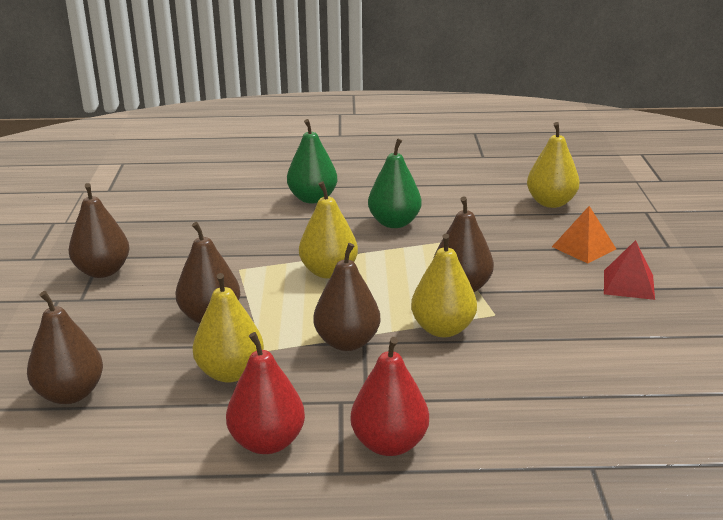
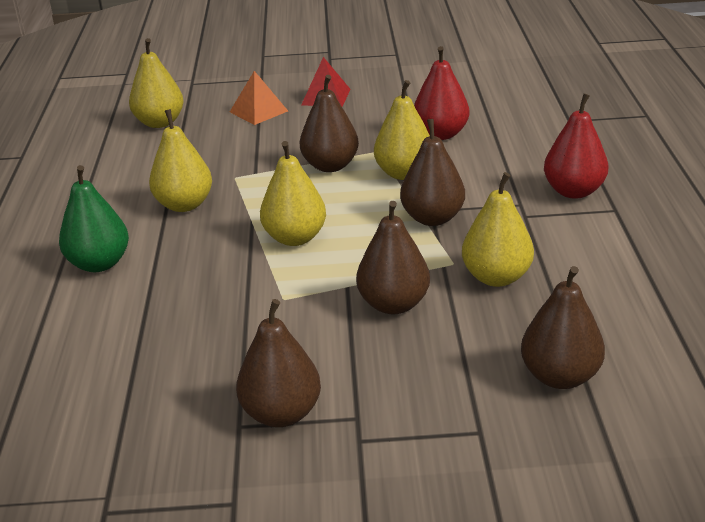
camera: 90 degrees left, 5 degrees up
(267, 442) = (592, 245): red pear -> red pear (440, 134)
(394, 223) = (184, 205): green pear -> yellow pear

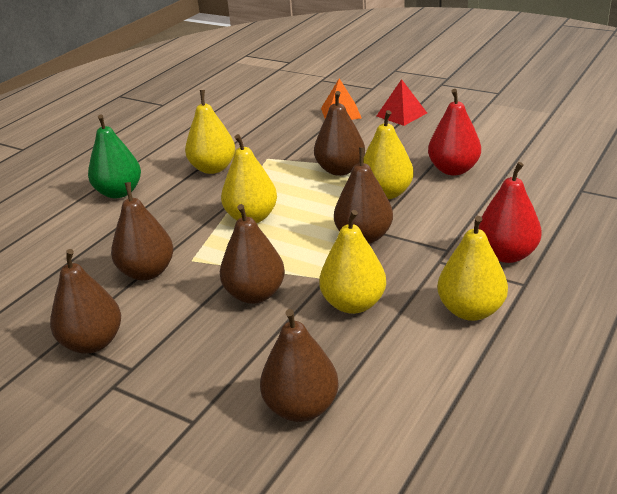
camera: 35 degrees right, 0 degrees up
(159, 123) = (267, 104): yellow pear -> yellow pear (470, 310)
(249, 327) = (147, 272): none -> brown pear

